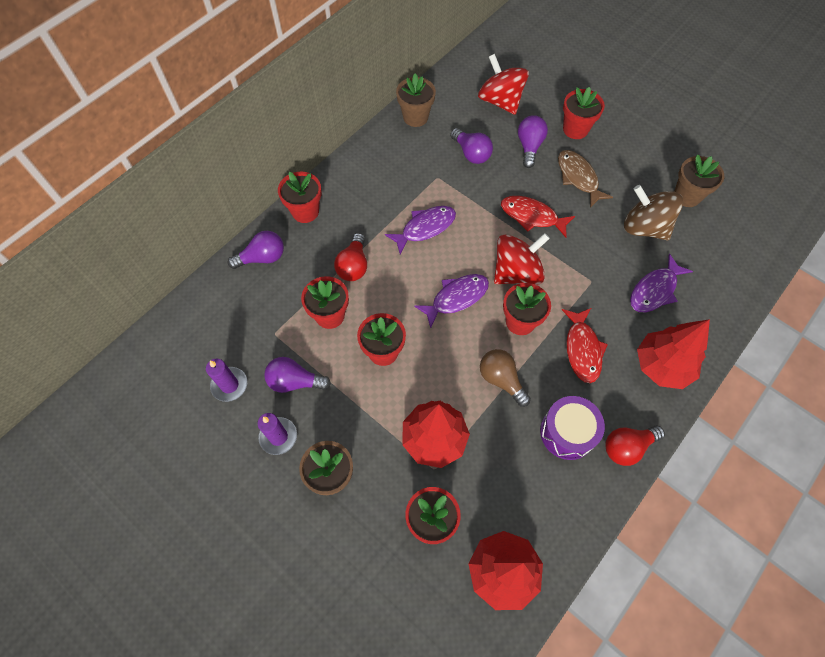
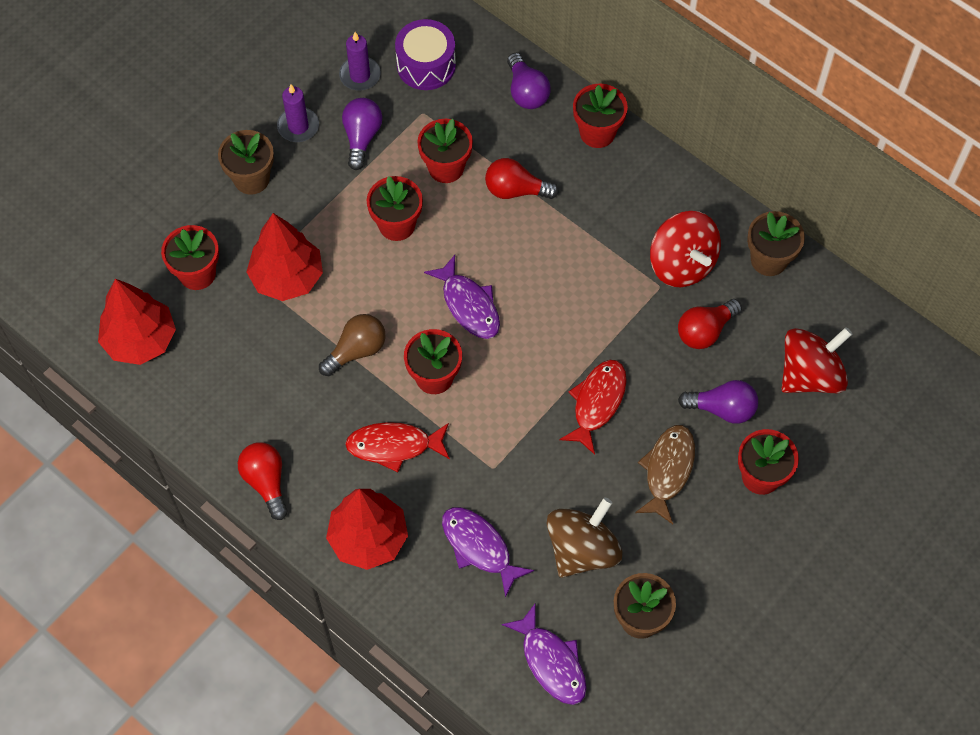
camera: 90 degrees right, 0 degrees up
(425, 228) = (574, 270): purple fish -> purple fish (551, 662)
(471, 153) = (705, 331): purple light bulb -> red light bulb
(516, 272) = (507, 377): red spinning top -> red spinning top (681, 264)
(567, 432) = (287, 418): purple drum -> purple drum (426, 65)
(578, 178) = (667, 470): brown fish -> brown fish turned 45 degrees counterclockwise

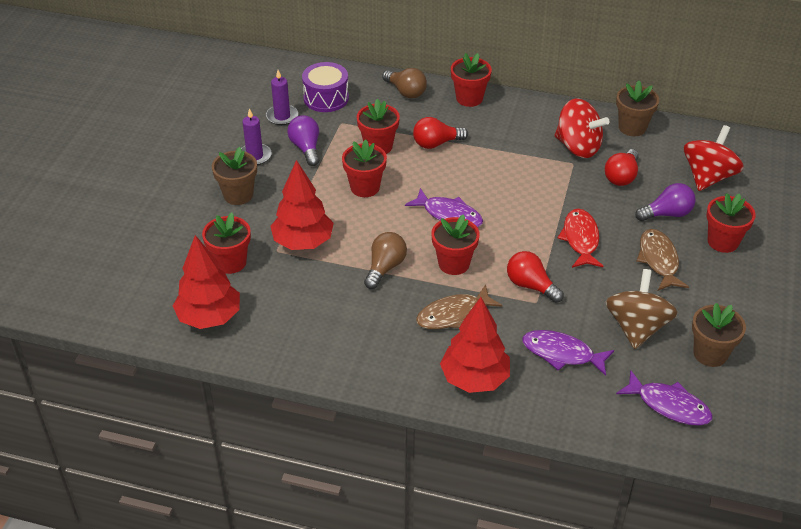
camera: 25 degrees left, 20 degrees down
(266, 482) = (369, 372): red light bulb -> red light bulb (531, 286)
(394, 446) = (453, 314): red fish -> brown fish
(526, 92) = (406, 92): purple light bulb -> brown light bulb

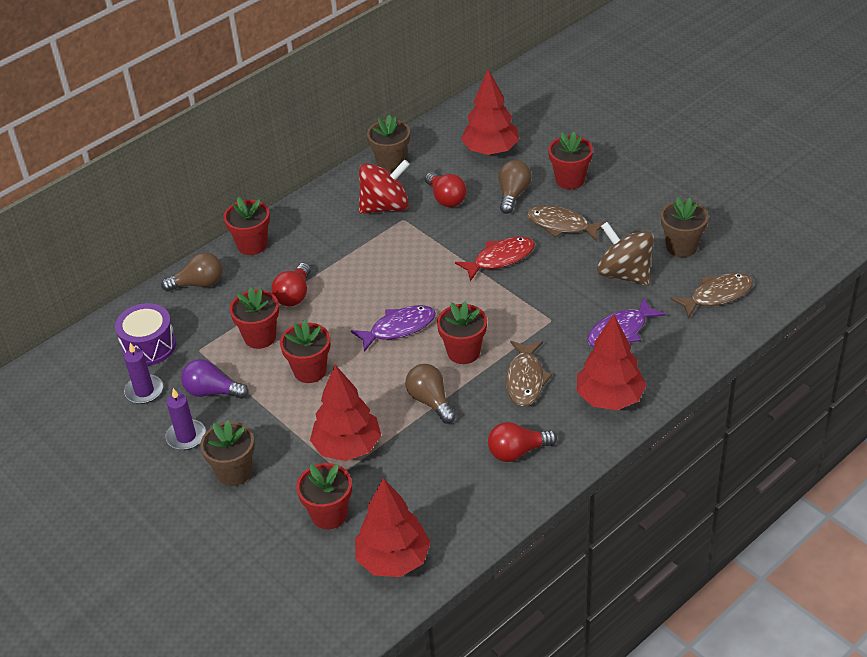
camera: 55 degrees left, 0 degrees up
(531, 286) = (530, 315): red light bulb -> red light bulb (517, 452)
(580, 239) = (500, 259): red fish -> red fish turned 120 degrees clockwise
(667, 214) = (513, 194): purple light bulb -> brown light bulb
(668, 405) = (717, 295): purple fish -> brown fish
(708, 177) = (490, 150): red spinning top -> red tree

